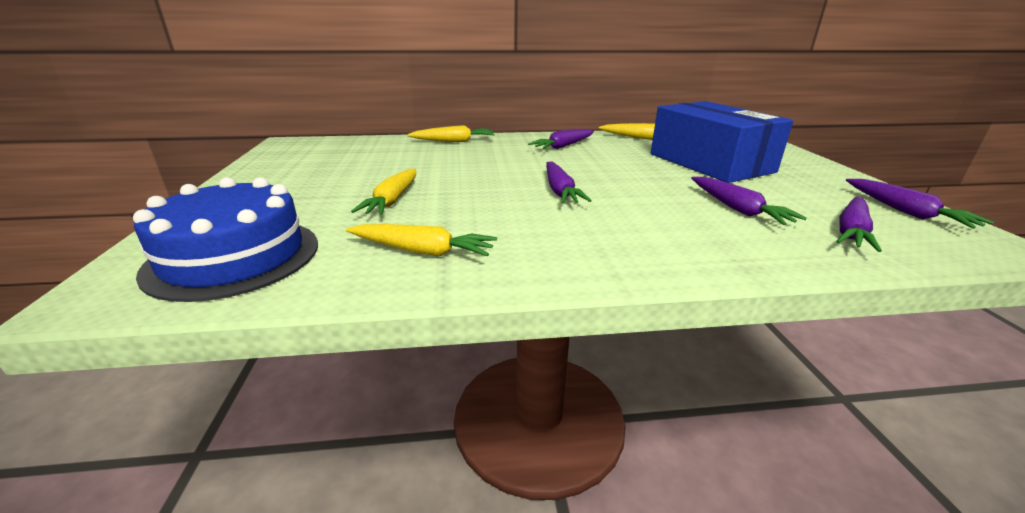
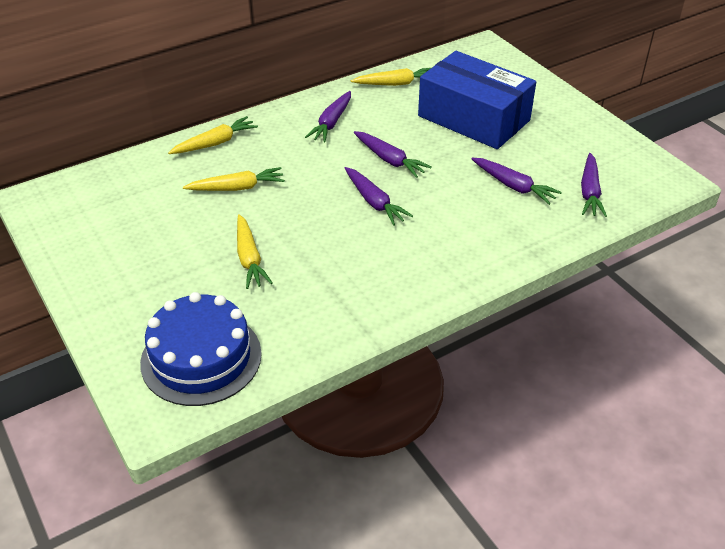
camera: 25 degrees left, 15 degrees up
(423, 251) = (327, 306): yellow carrot -> yellow carrot (237, 188)
(906, 212) = (622, 154): purple carrot -> purple carrot (390, 160)

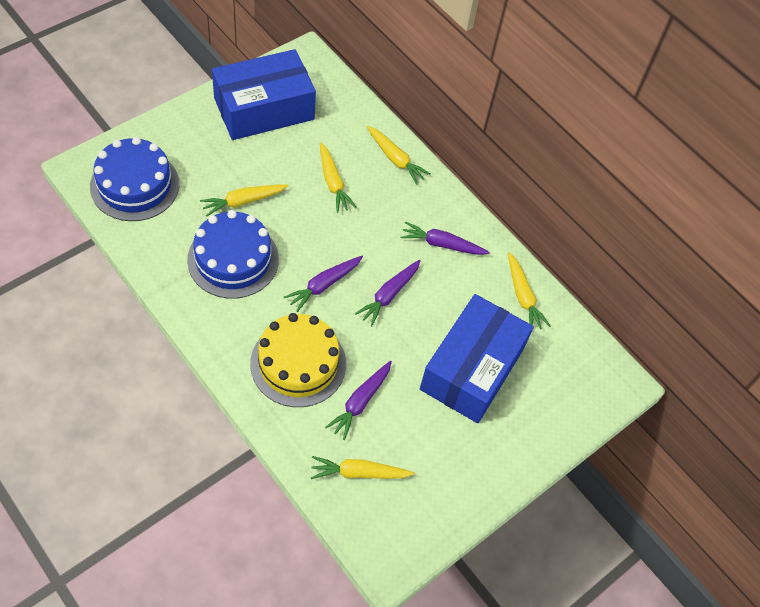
camera: 75 degrees right, 15 degrees up
(108, 236) = (264, 108): none -> blue box
(333, 269) = (233, 259): none -> blue cake
(471, 225) = (298, 363): none -> yellow cake
(590, 192) = (359, 473): purple carrot -> yellow carrot

